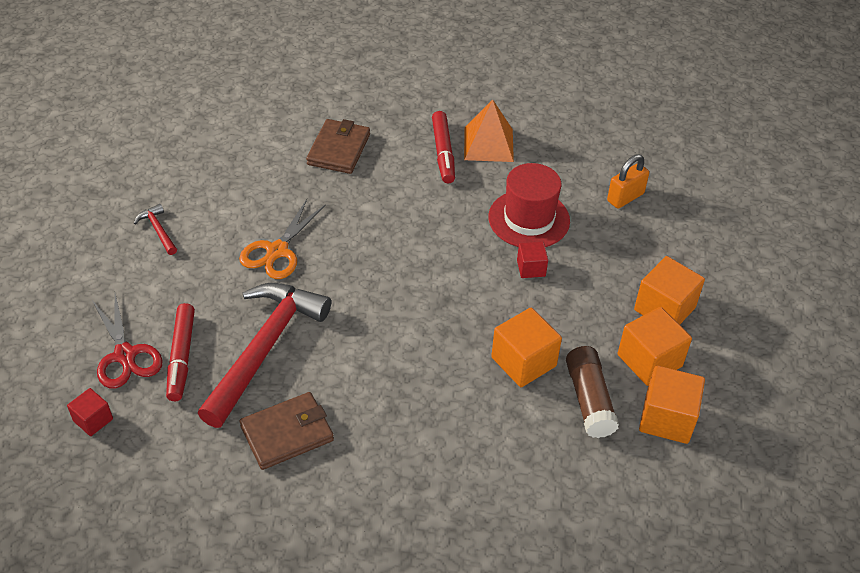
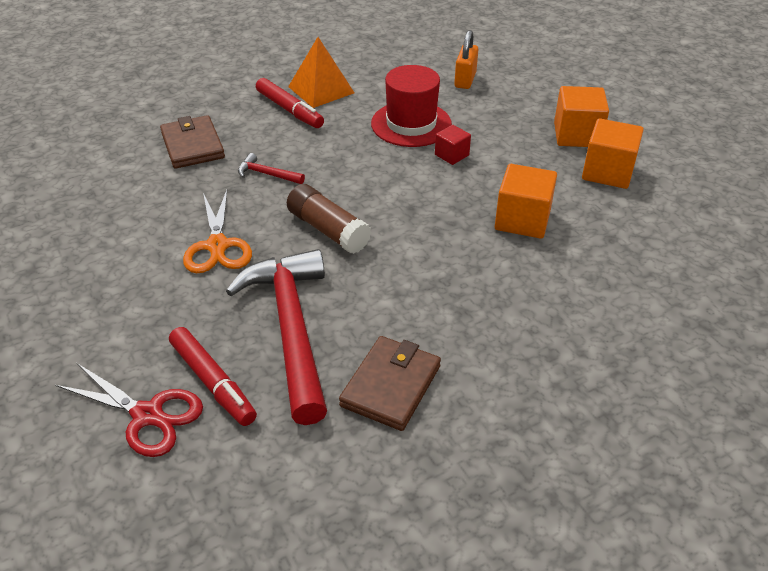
camera: 35 degrees left, 5 degrees down
(93, 420) = (173, 497): red cube -> none
(158, 230) = (70, 288): red hammer -> red hammer (267, 174)
(589, 400) = (600, 220): brown glue stick -> brown glue stick (328, 230)
(666, 418) = (665, 202): orange cube -> none

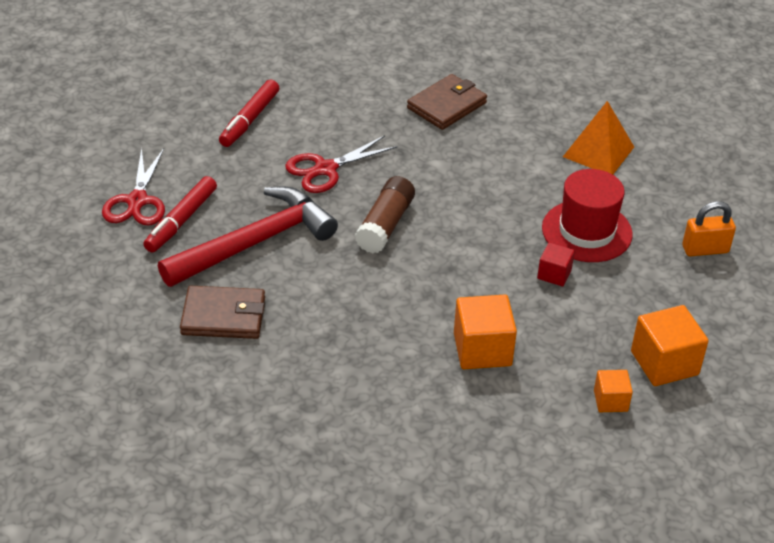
camera: 65 degrees right, 0 degrees up
(217, 246) = (325, 169): orange scissors -> red scissors
(267, 174) = (437, 163): red hammer -> none
(289, 110) = (546, 143): red marker -> red marker (249, 120)
(607, 172) = (610, 401): orange cube -> orange cube, size x0.57

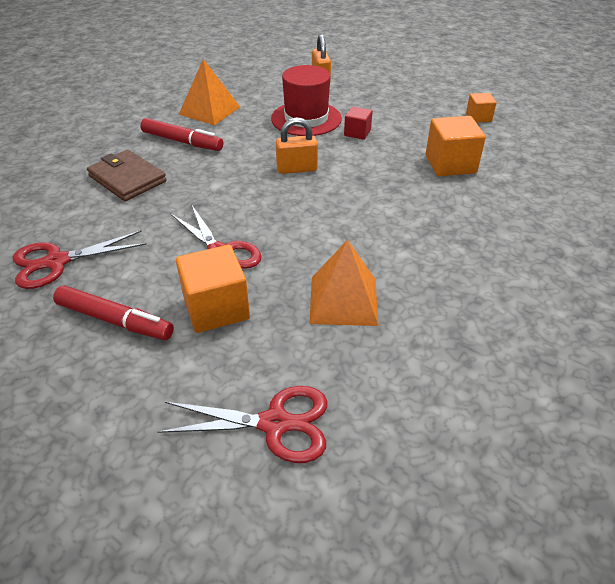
camera: 90 degrees left, 0 degrees up
(181, 221) = (312, 370): red marker -> red marker (182, 142)
(223, 316) = (465, 317): brown wallet -> none
(255, 242) = (343, 300): red hammer -> orange pyramid
(322, 82) = (56, 262): none -> red scissors
(385, 225) = (307, 213): brown glue stick -> none
(468, 220) = (297, 169): none -> orange padlock
(664, 363) = (435, 98): orange cube -> orange cube (216, 308)

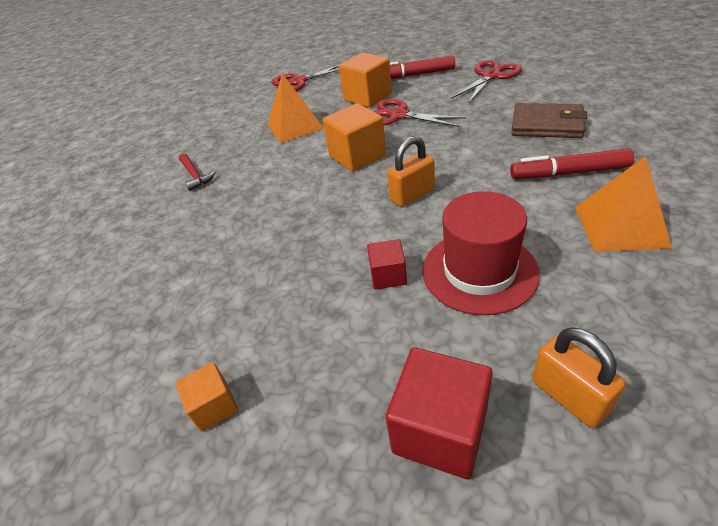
camera: 160 degrees right, 0 degrees up
(378, 86) = (440, 430): none -> red cube
(450, 164) = (245, 273): orange cube -> orange cube (357, 156)
(492, 276) = (195, 175): none -> red hammer

